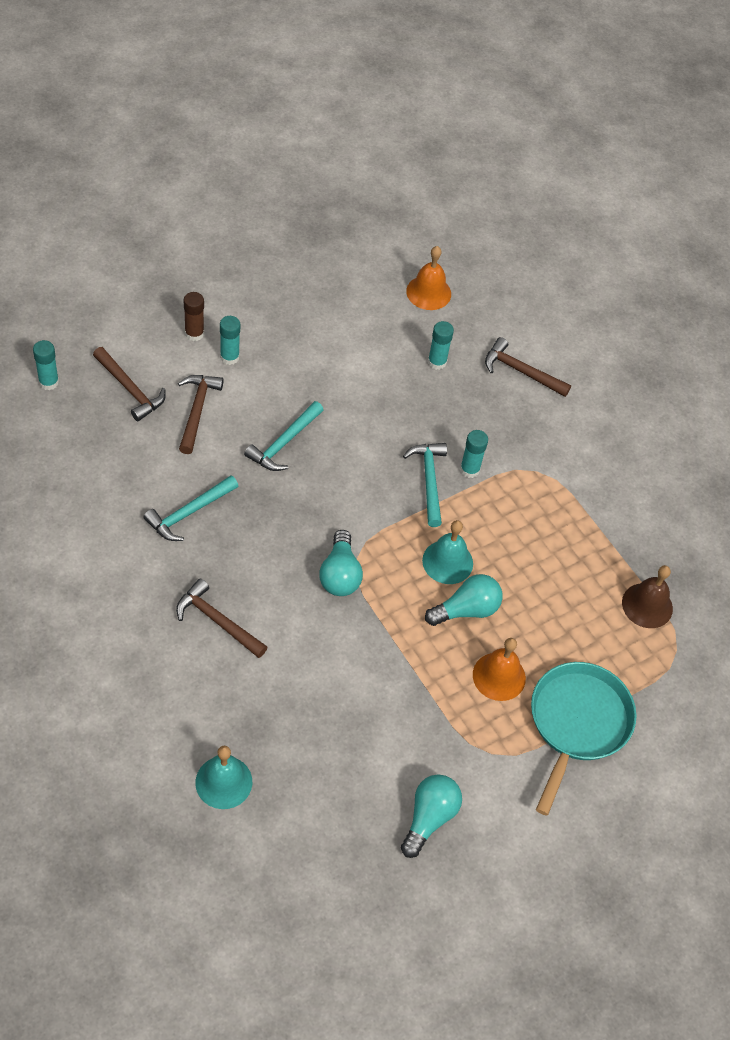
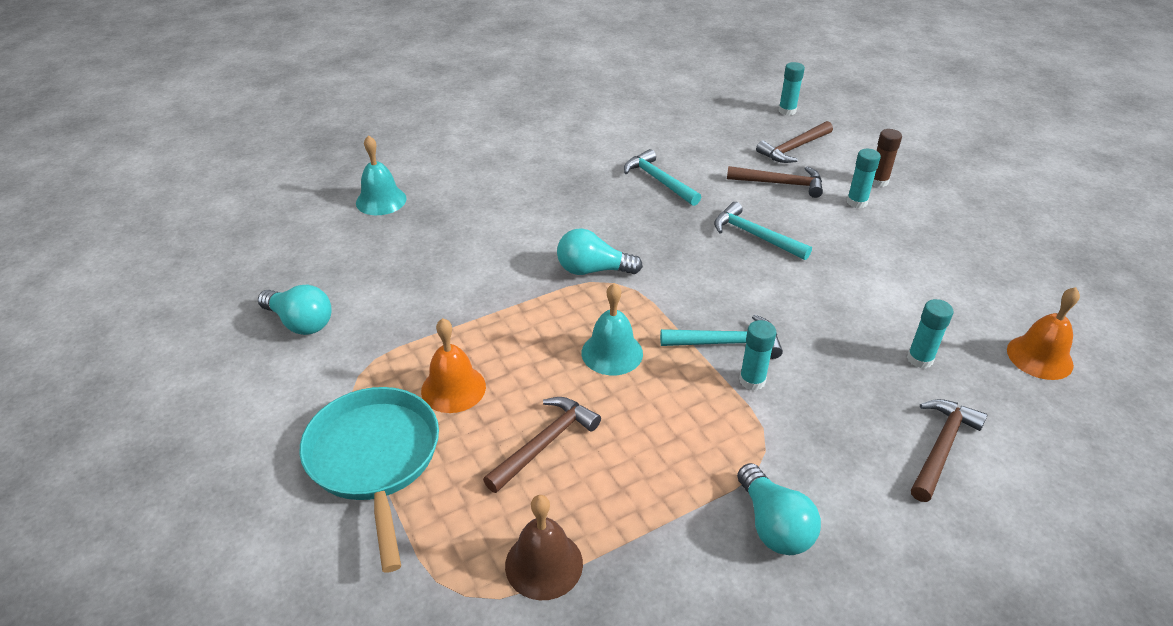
camera: 100 degrees right, 15 degrees down
(217, 620) = (542, 196): brown hammer -> brown hammer (545, 443)
(466, 610) = (545, 365): turquoise light bulb -> turquoise light bulb (773, 525)
(577, 723) = (375, 459): turquoise pan -> turquoise pan turned 135 degrees counterclockwise

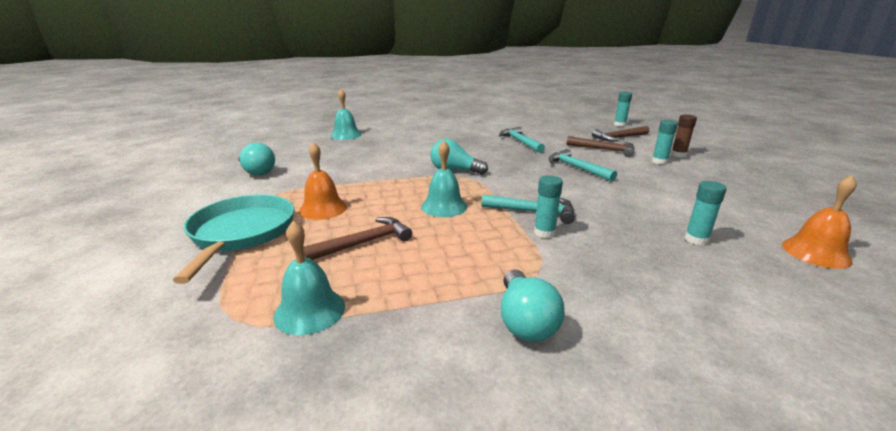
camera: 15 degrees right, 15 degrees down
(544, 564) = (310, 310): brown bell -> turquoise bell
(941, 447) = (709, 295): brown hammer -> none

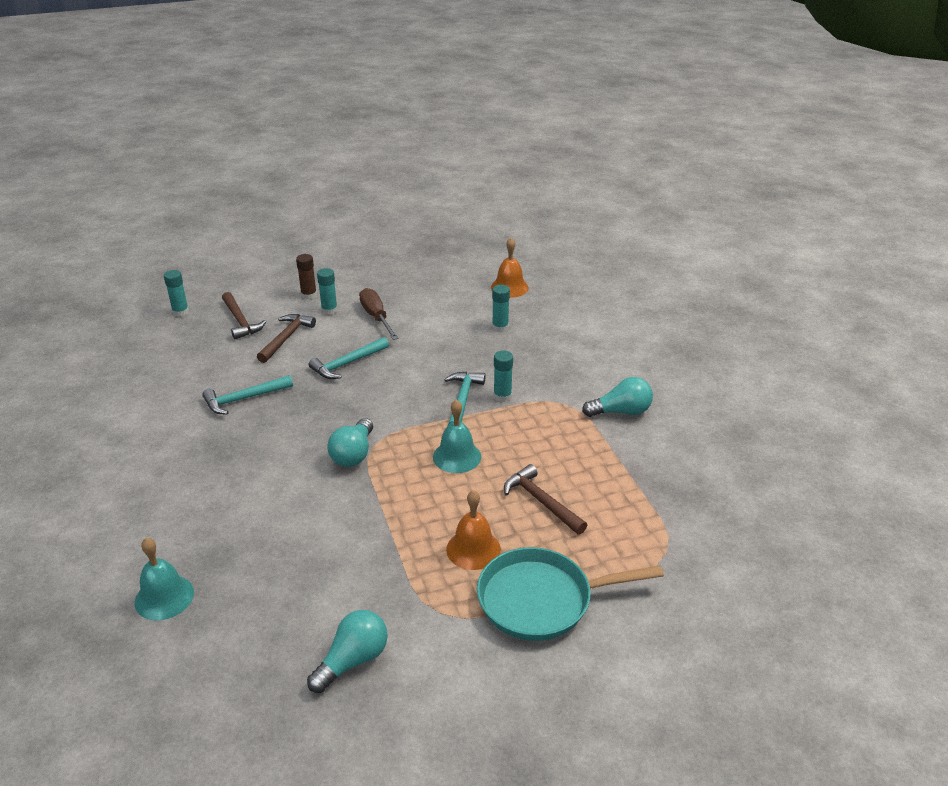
camera: 95 degrees left, 10 degrees up
(310, 310) = (644, 512): turquoise bell -> none
(663, 178) = (376, 317): none -> brown screwdriver

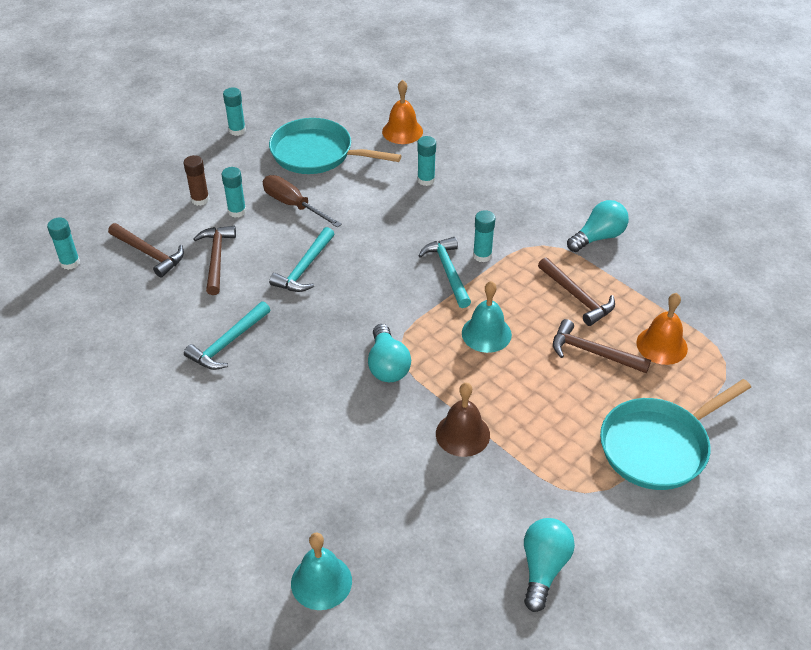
camera: 25 degrees left, 10 degrees up
(372, 527) = (462, 434): none -> brown bell
(377, 255) = (237, 130): none -> turquoise glue stick
(425, 286) = (317, 154): none -> turquoise pan
(473, 549) = (568, 421): orange bell -> orange bell (662, 345)
(562, 453) = (577, 297): none -> brown hammer

